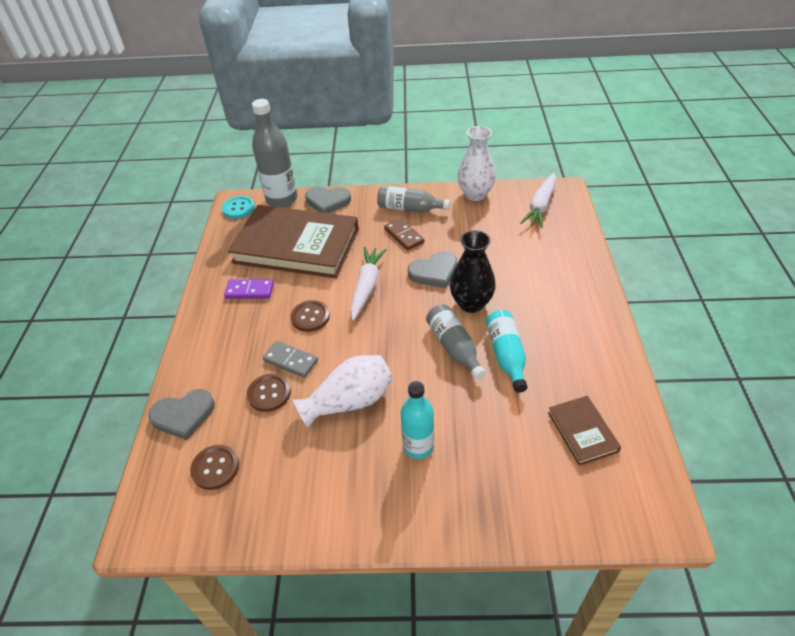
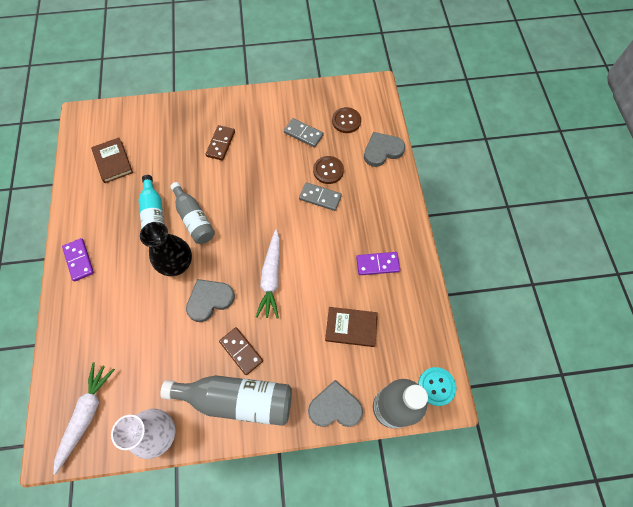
camera: 170 degrees right, 20 degrees up
(288, 451) = (303, 134): none -> grey domino
(296, 246) = (351, 327): brown book -> brown book, size x0.44
(310, 317) = (315, 239): brown button -> none
(349, 401) = (269, 169): white vase -> none
(410, 209) = (237, 399): grey bottle -> grey bottle, size x1.52
(418, 446) = (220, 144): turquoise bottle -> brown domino
(589, 314) = (79, 260): none -> purple domino

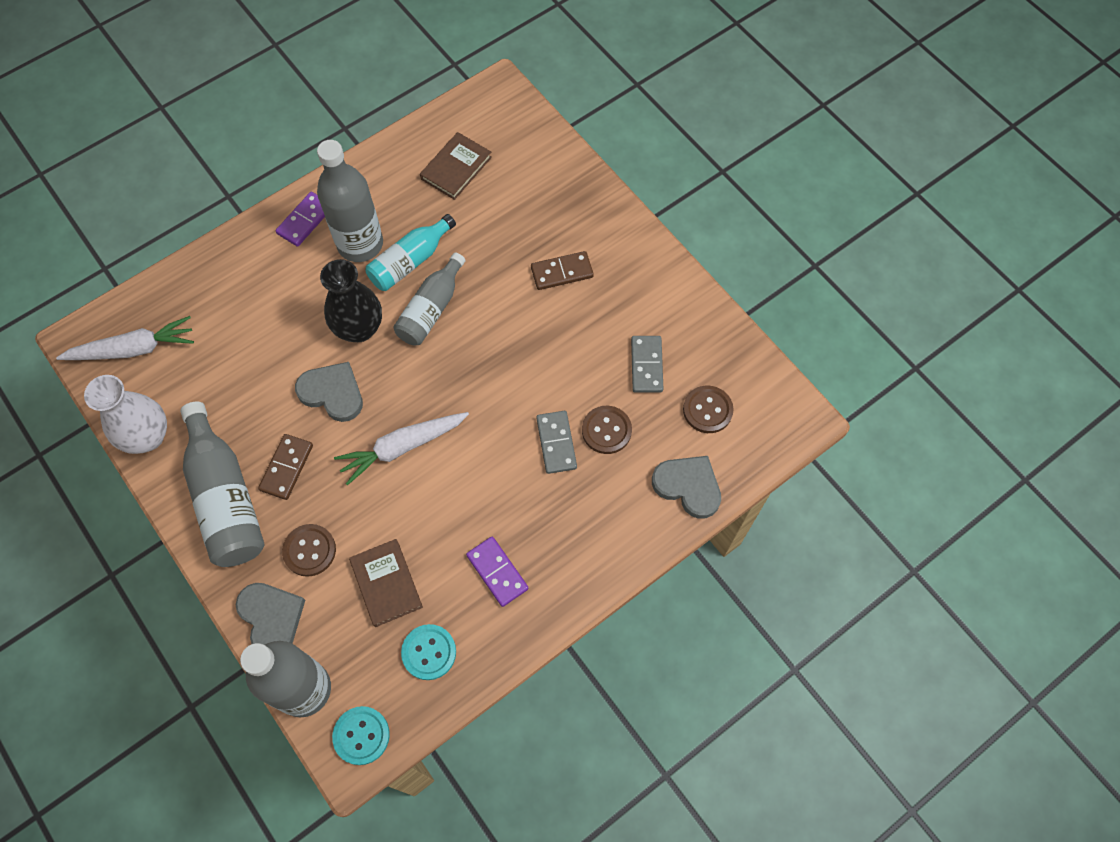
camera: 60 degrees right, 0 degrees up
(121, 236) = (360, 244): none -> grey bottle
(304, 363) = (309, 550): none -> brown button
(405, 324) = (429, 652): none -> turquoise button

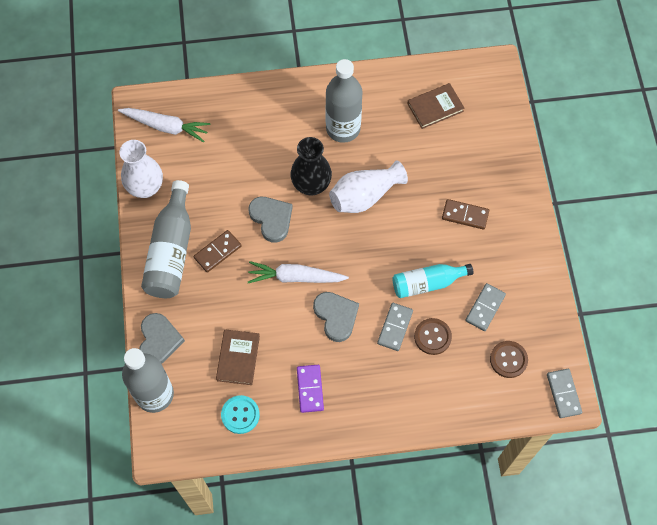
camera: 30 degrees right, 0 degrees up
(305, 221) = (316, 95): purple domino -> none
(309, 550) = (203, 312): brown button -> none
(361, 735) = (173, 442): turquoise button -> none
(410, 261) = (369, 157): turquoise bottle -> turquoise bottle (427, 283)
(431, 309) = (364, 196): grey bottle -> white vase
(688, 486) = (465, 402): grey heart -> grey heart (336, 316)
(790, 415) = (563, 394): none -> grey domino

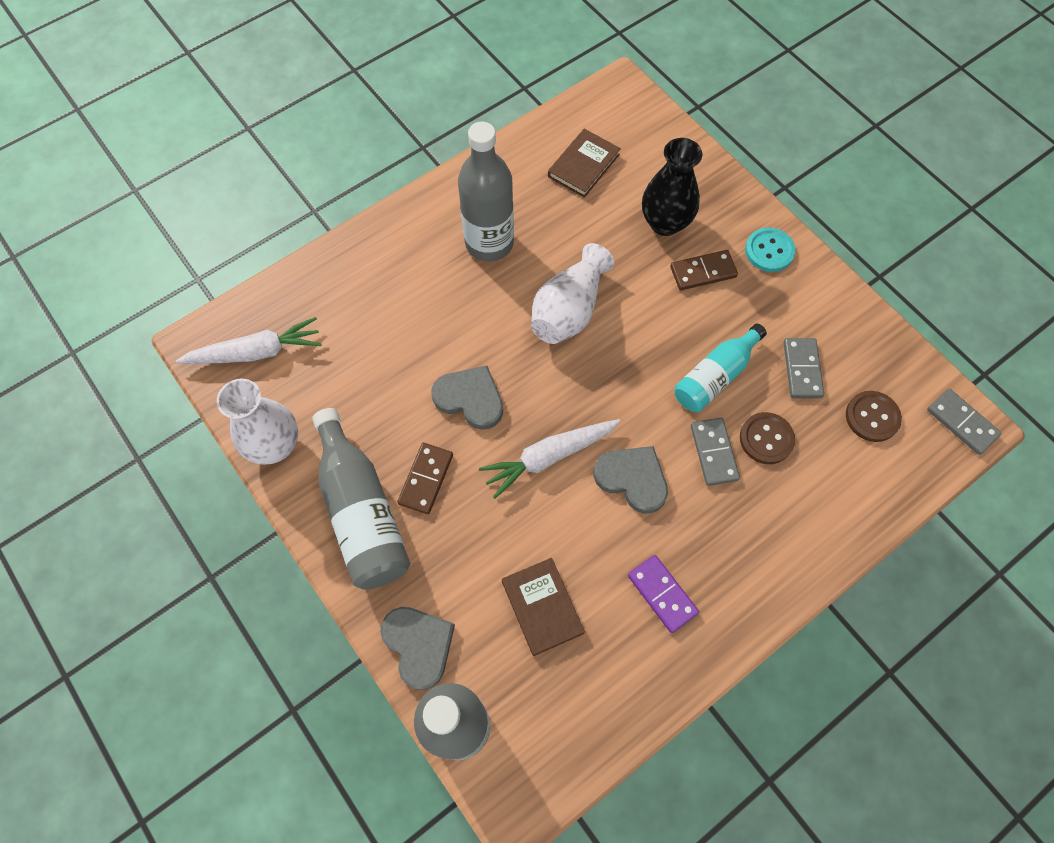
camera: 30 degrees left, 0 degrees up
(240, 415) = (594, 684): turquoise button -> turquoise button (769, 251)
(311, 185) = (494, 330): black vase -> black vase (665, 223)

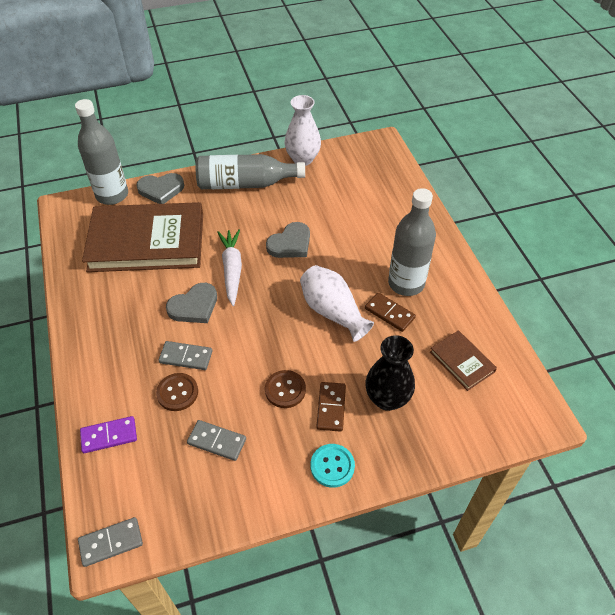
camera: 110 degrees right, 15 degrees down
(256, 352) = (366, 161): white carrot -> none
(426, 479) = (249, 212): brown domino -> brown domino (389, 313)
(542, 607) = (147, 241): brown book -> brown book, size x2.28
(662, 594) = (117, 296): purple domino -> purple domino (109, 436)
(715, 376) = (240, 380): turquoise bottle -> none
(872, 417) = (153, 473): brown button -> brown button (285, 390)

